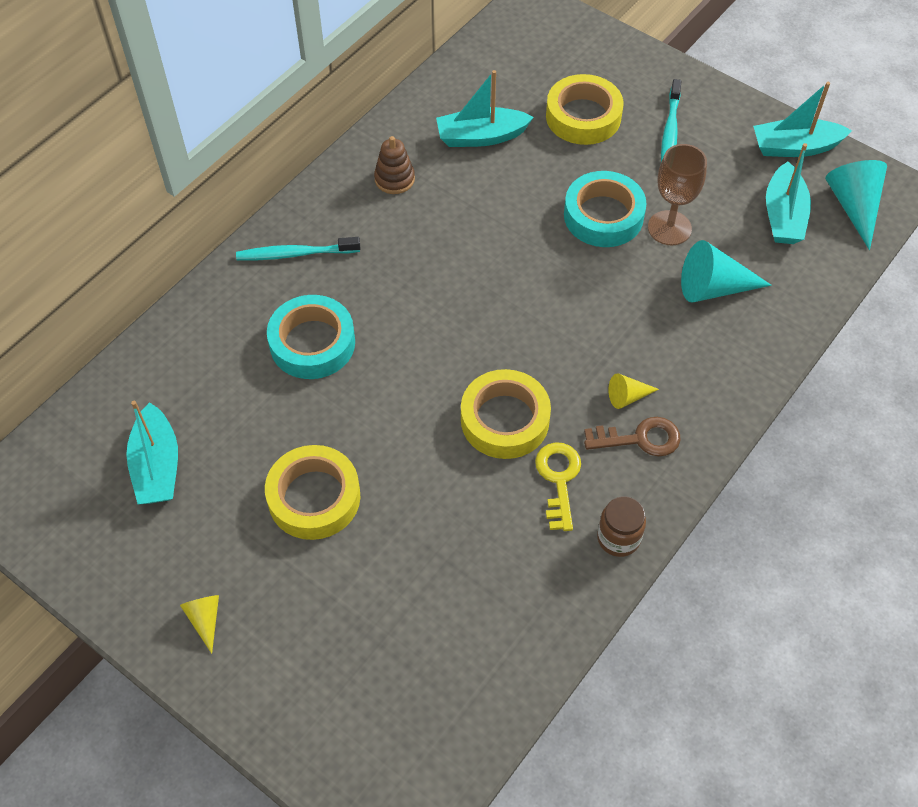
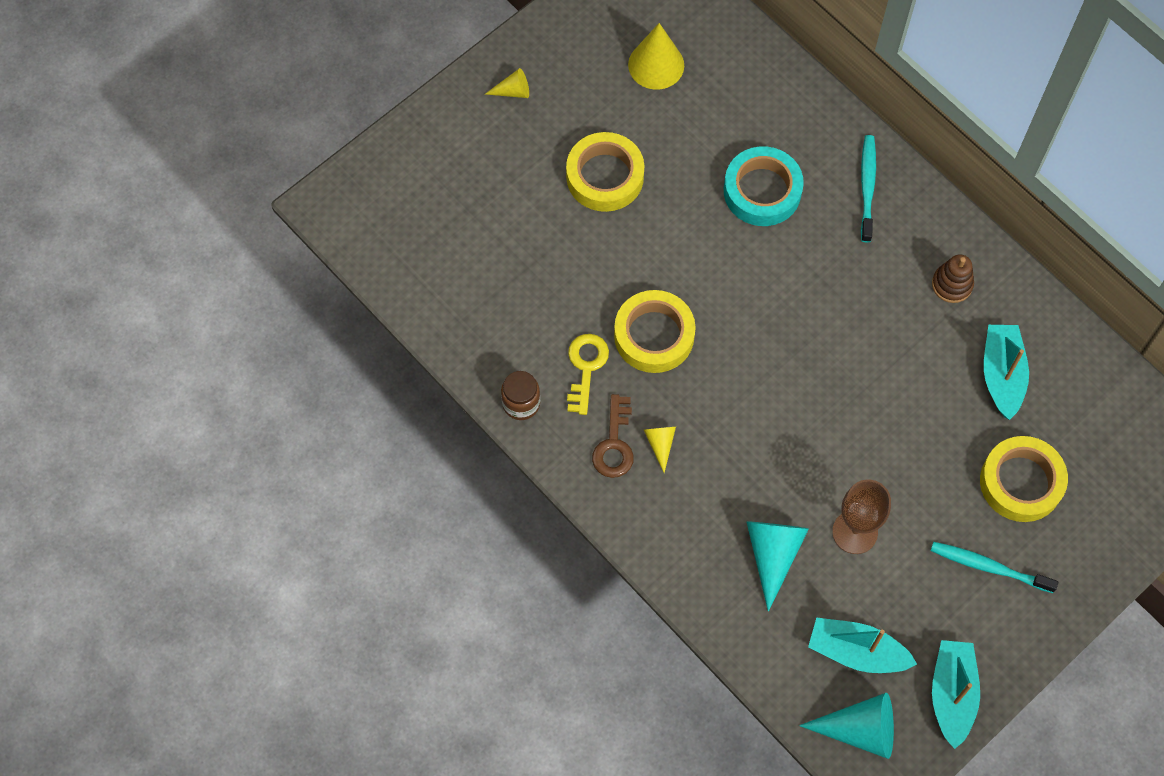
camera: 100 degrees right, 10 degrees up
(157, 466) = (656, 65): turquoise boat -> yellow cone
(558, 480) = (586, 368): yellow key -> yellow key turned 90 degrees counterclockwise
(603, 216) = (879, 471): turquoise tape -> none

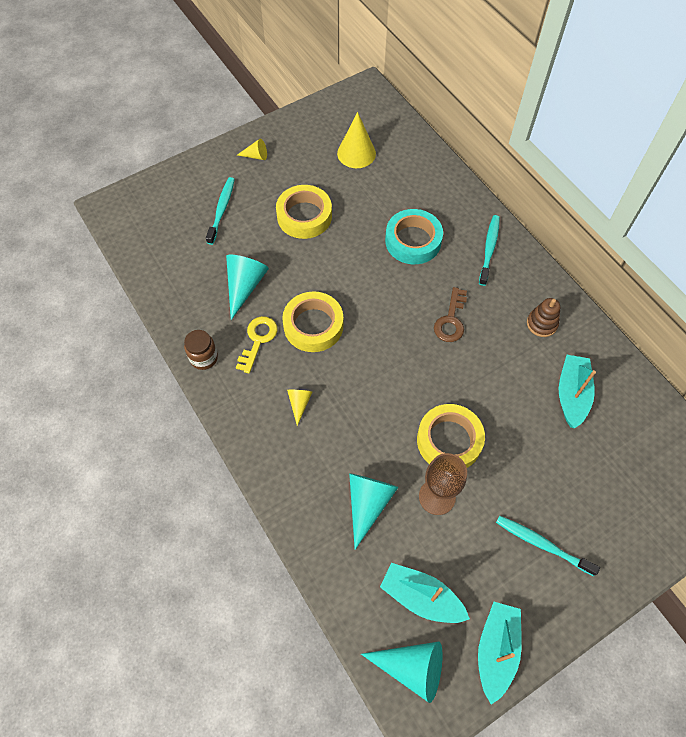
camera: 10 degrees right, 5 degrees down
(487, 185) = (221, 210): none -> turquoise toothbrush
(549, 294) = (244, 286): none -> turquoise cone
(614, 444) = (265, 398): brown key -> brown key (451, 320)
(1021, 482) = (577, 479): yellow tape -> yellow tape (449, 440)

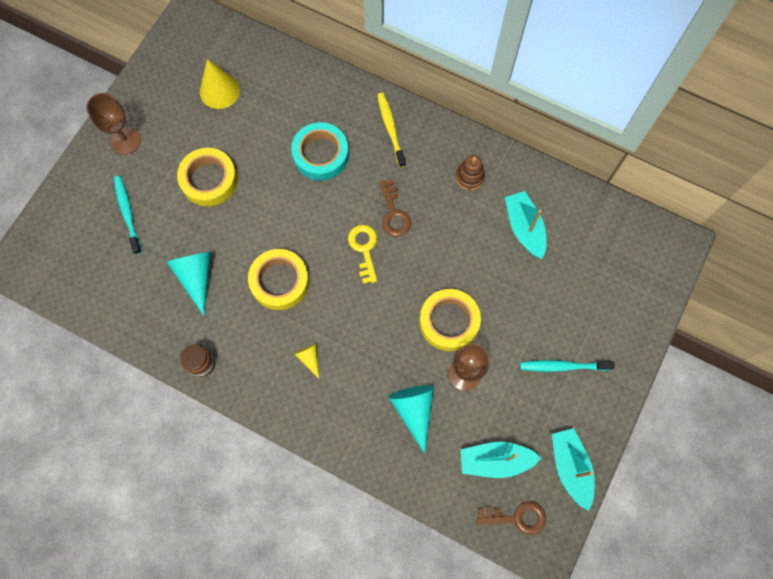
camera: 30 degrees left, 10 degrees up
(256, 156) = (125, 141): yellow cone -> brown goblet
(258, 340) = (239, 321): yellow key -> yellow key (364, 249)
(411, 667) = (517, 517): turquoise cone -> brown key
(489, 249) = (390, 129): turquoise toothbrush -> yellow toothbrush

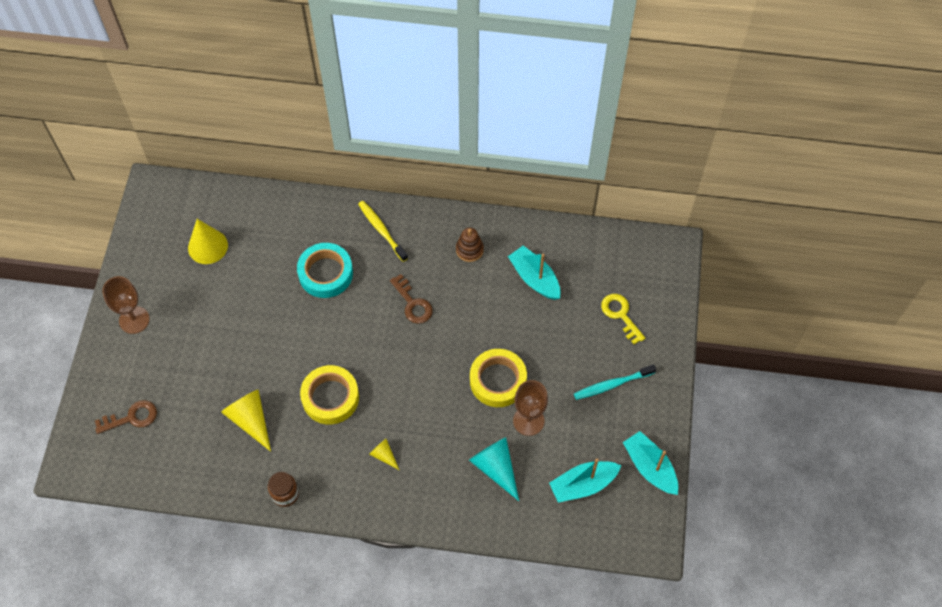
camera: 20 degrees left, 10 degrees down
(127, 213) = (162, 384): turquoise toothbrush -> none
(196, 277) = (250, 420): turquoise cone -> yellow cone
(209, 180) = (229, 329): yellow tape -> none
(364, 249) = (397, 343): yellow key -> yellow key (620, 315)
(517, 517) = (619, 526): brown key -> brown key (131, 417)

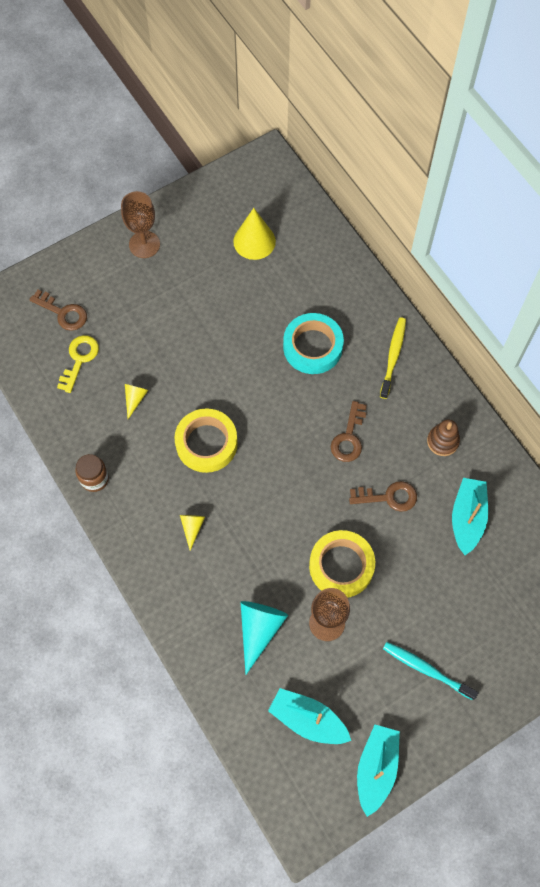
camera: 50 degrees right, 5 degrees up
(250, 420) = (135, 399): yellow cone -> yellow cone, size x0.54
(477, 313) = (388, 497): none -> brown key
(620, 315) = (502, 623): yellow key -> yellow key (79, 359)

